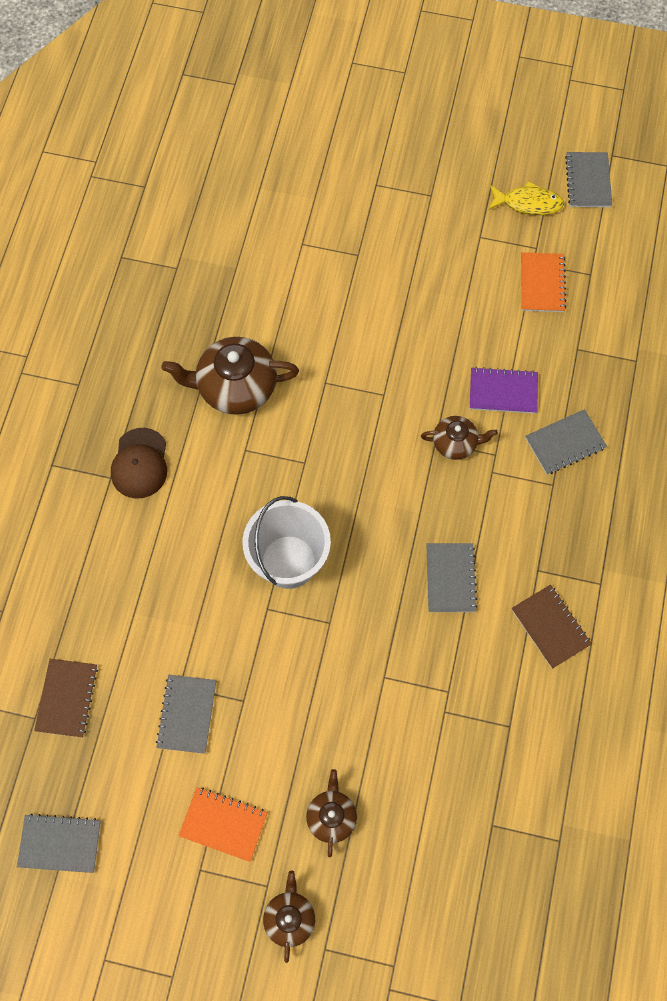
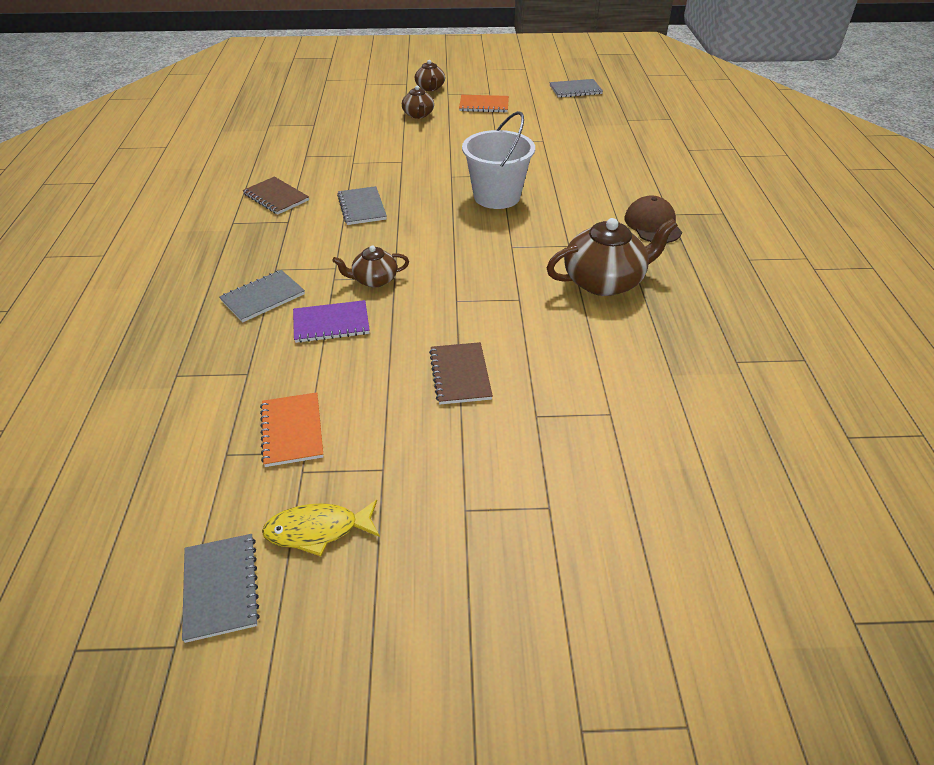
camera: 165 degrees right, 25 degrees down
(67, 698) = (613, 127): brown notebook -> brown notebook (460, 375)
(187, 714) = (531, 132): grey notebook -> none

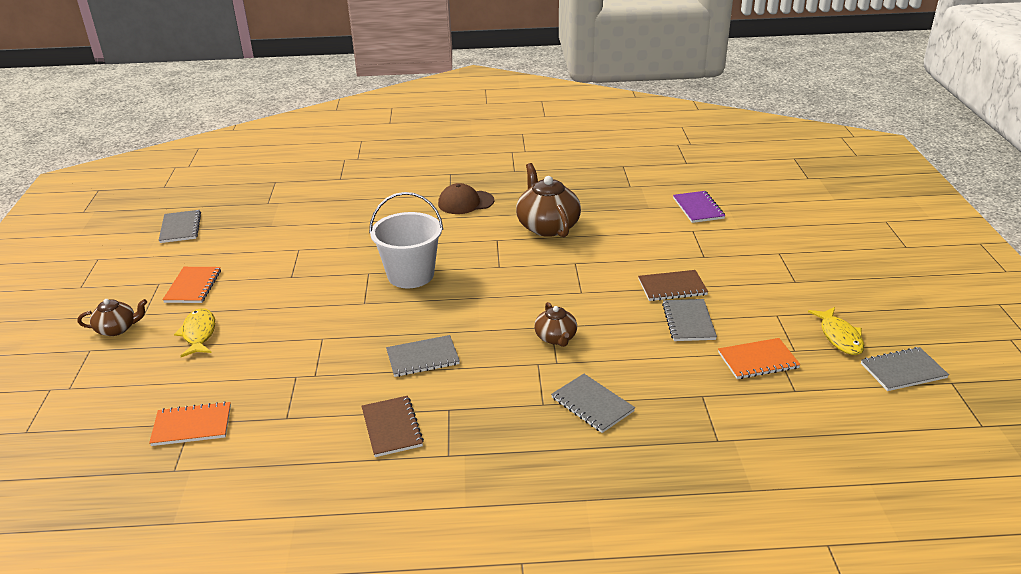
camera: 90 degrees left, 10 degrees down
(276, 197) = (392, 427): brown notebook -> brown notebook turned 60 degrees counterclockwise
(311, 125) = (192, 425): none -> orange notebook
(331, 323) = (624, 356): purple notebook -> purple notebook (698, 208)
(384, 380) = (688, 322): none -> grey notebook
(418, 115) = (199, 333): brown teapot -> yellow fish

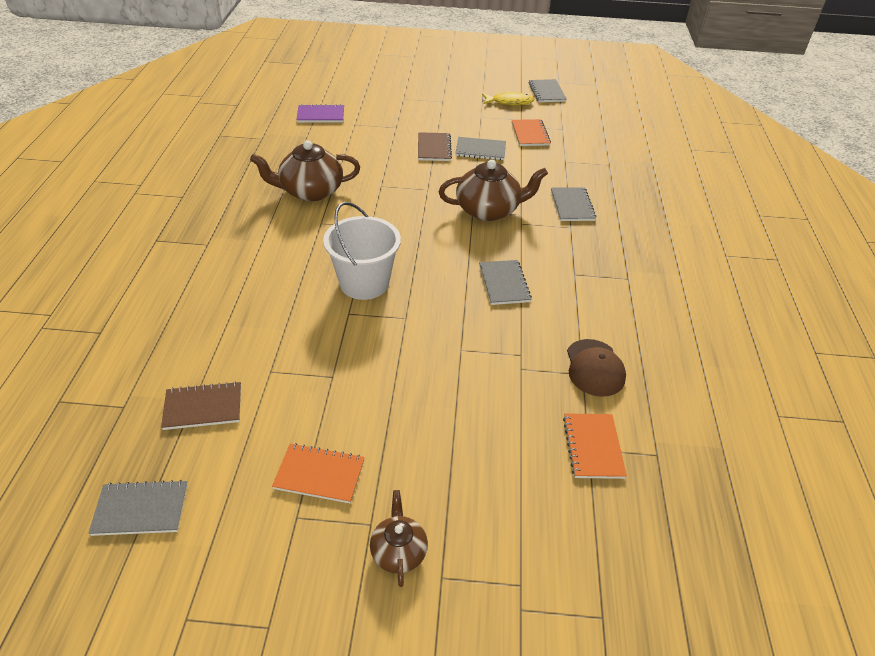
camera: 85 degrees left, 10 degrees up
(199, 333) = (429, 457): yellow fish -> none
(392, 427) = (596, 307): brown notebook -> brown notebook (203, 407)
(465, 202) = (232, 235): brown cap -> brown cap (594, 368)
(556, 338) = (488, 210): brown teapot -> brown teapot, size x1.80
(592, 405) = (572, 205): grey notebook -> grey notebook turned 60 degrees counterclockwise

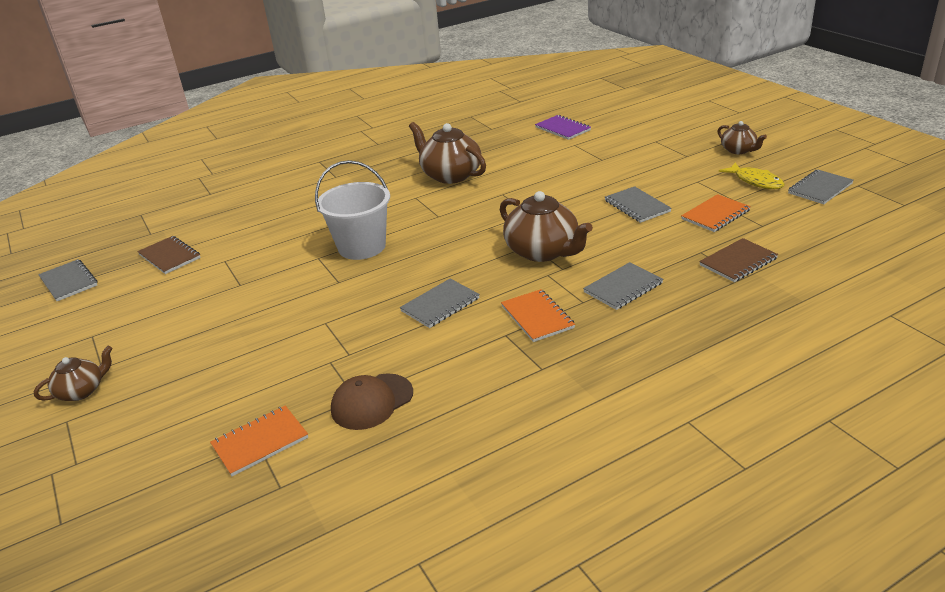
camera: 60 degrees right, 10 degrees down
(319, 474) = (137, 326): orange notebook -> orange notebook (537, 317)
(434, 148) = (599, 187): brown notebook -> brown notebook (738, 262)
(463, 85) = (738, 150): none -> brown teapot

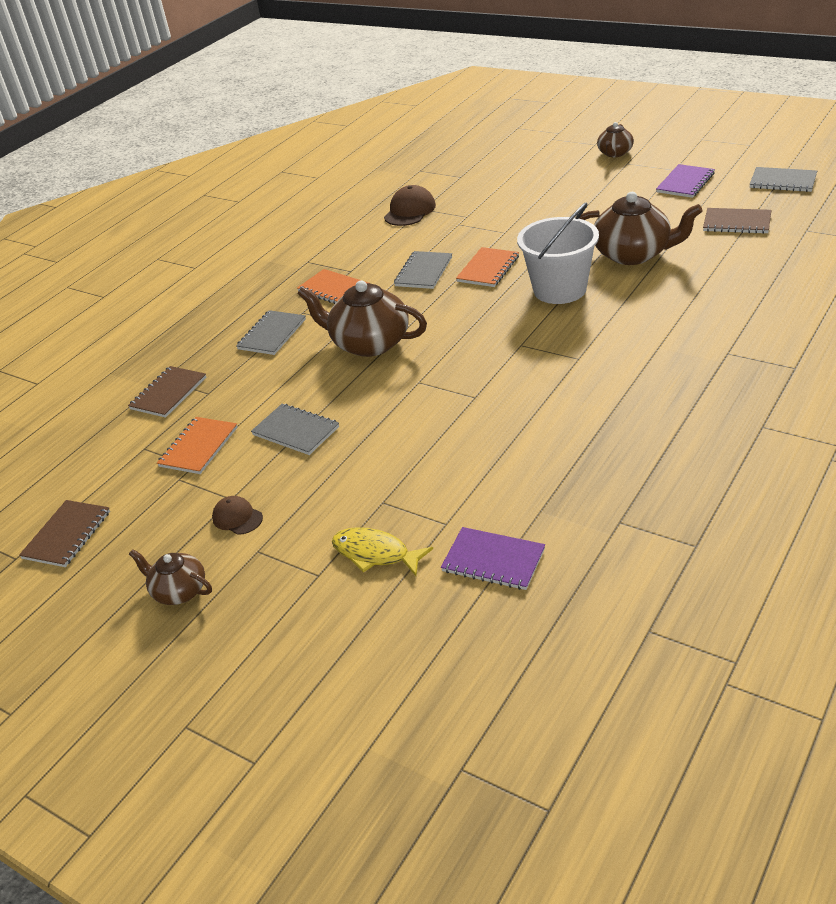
camera: 155 degrees right, 5 degrees up
(117, 314) = (685, 183): none -> purple notebook
(260, 442) = (457, 177): orange notebook -> orange notebook (488, 269)
(450, 175) = (574, 404): brown teapot -> brown teapot (633, 254)
(695, 172) = (237, 518): none -> brown cap
(755, 181) = (151, 523): yellow fish -> yellow fish (375, 553)
(820, 188) = (67, 535): grey notebook -> brown notebook

